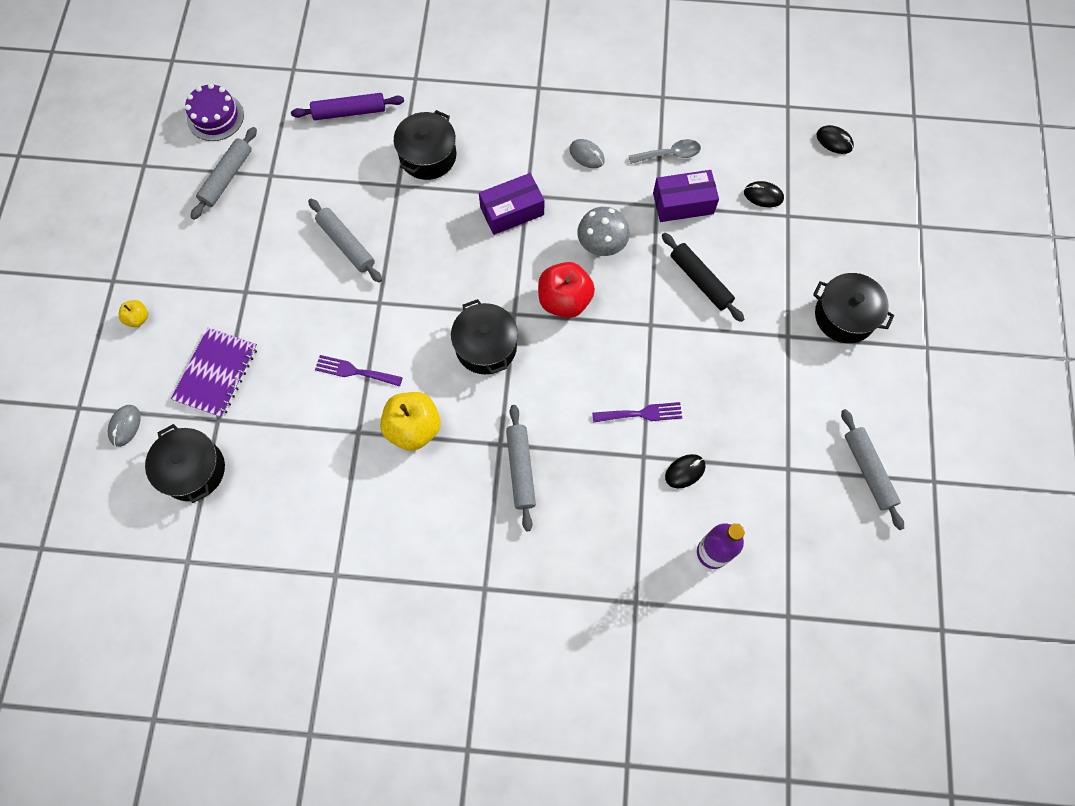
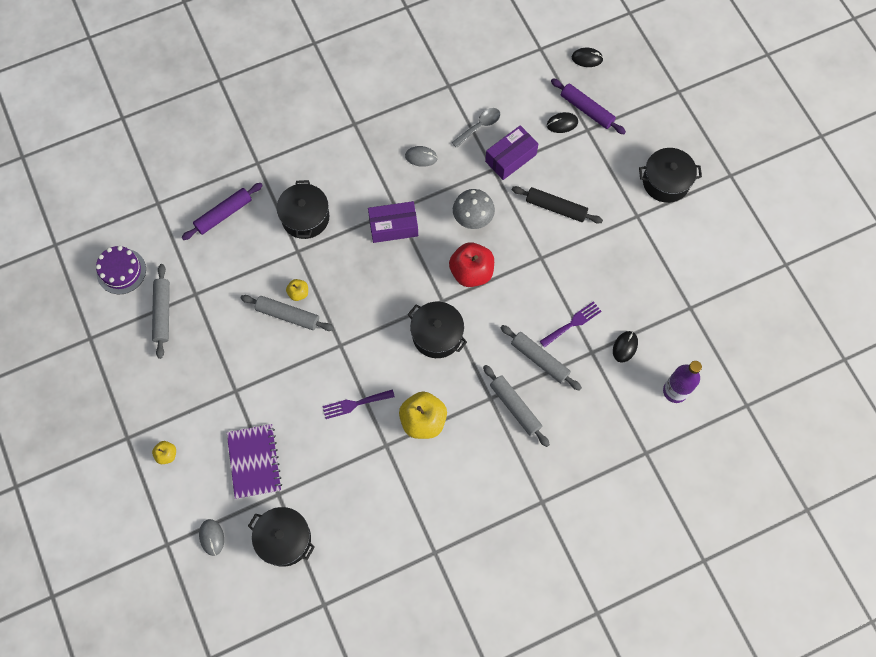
camera: 30 degrees left, 0 degrees up
(371, 228) = (298, 293): none -> yellow apple
(512, 211) = (393, 227): purple box -> purple box turned 45 degrees clockwise
(800, 194) = (587, 110): none -> purple rolling pin
(868, 471) = (741, 280): grey rolling pin -> grey rolling pin (540, 359)

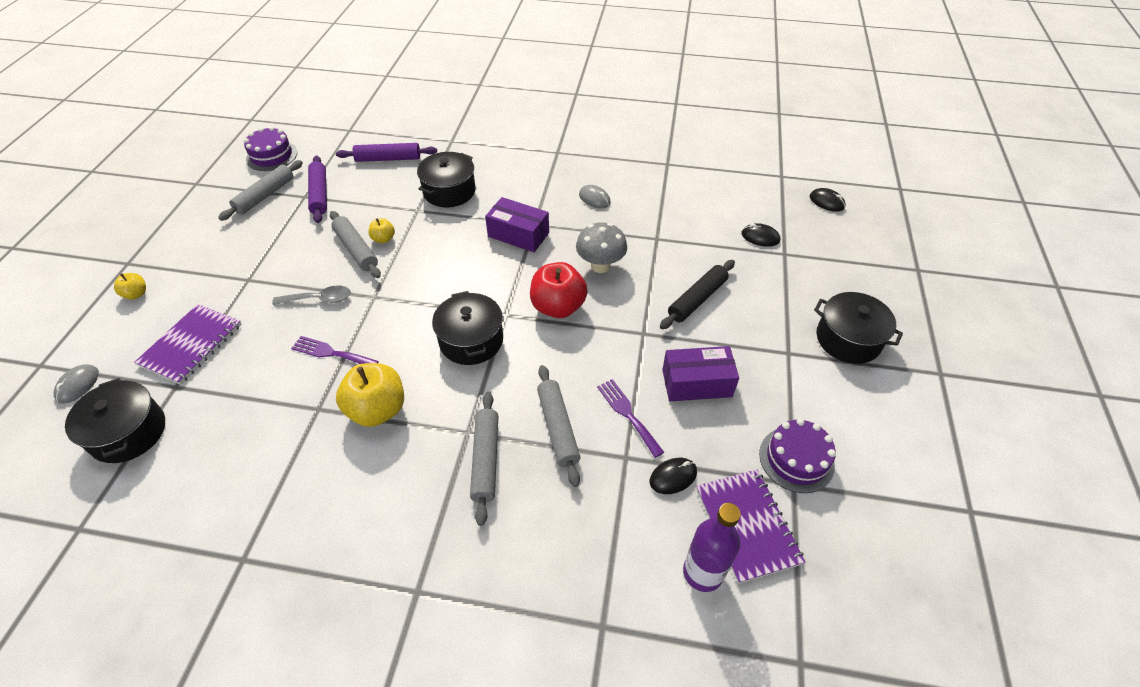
camera: 35 degrees right, 20 degrees down
(479, 126) = (671, 202): grey spoon -> grey spoon (319, 299)
(510, 158) = (682, 238): purple box -> purple box (697, 383)
(556, 208) = (697, 299): black rolling pin -> black rolling pin turned 75 degrees clockwise
(572, 323) = (627, 414): purple fork -> purple fork turned 120 degrees counterclockwise
(587, 110) = (796, 238): purple rolling pin -> purple rolling pin (320, 194)
(681, 350) = (747, 525): none -> purple notebook
(683, 290) = (796, 459): none -> purple cake

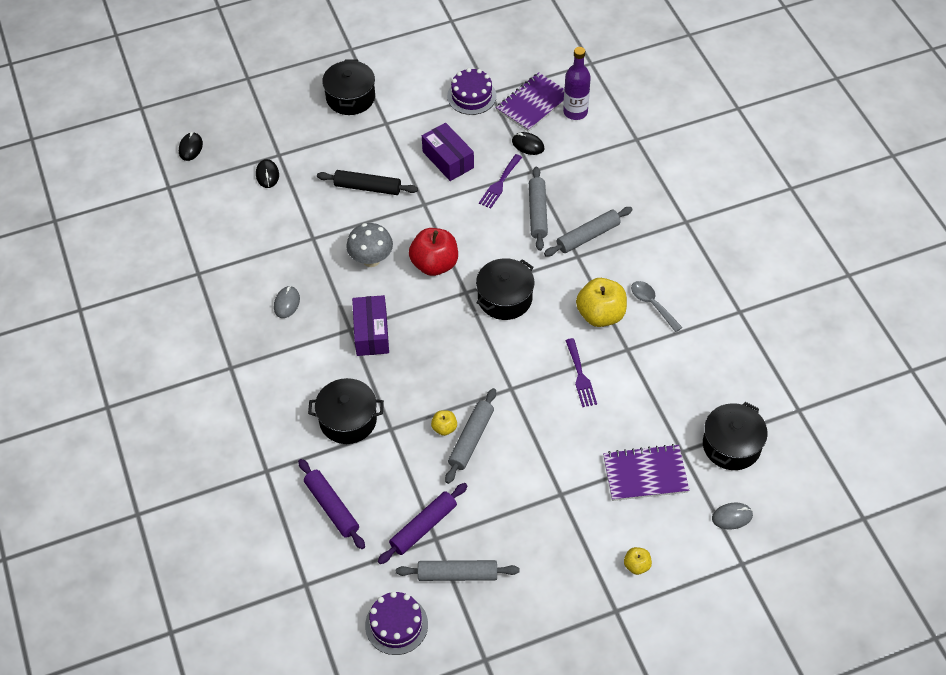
camera: 120 degrees left, 5 degrees up
(319, 299) = (541, 424): grey spoon -> grey spoon (652, 304)
(558, 428) = (537, 213): grey rolling pin -> grey rolling pin turned 45 degrees counterclockwise

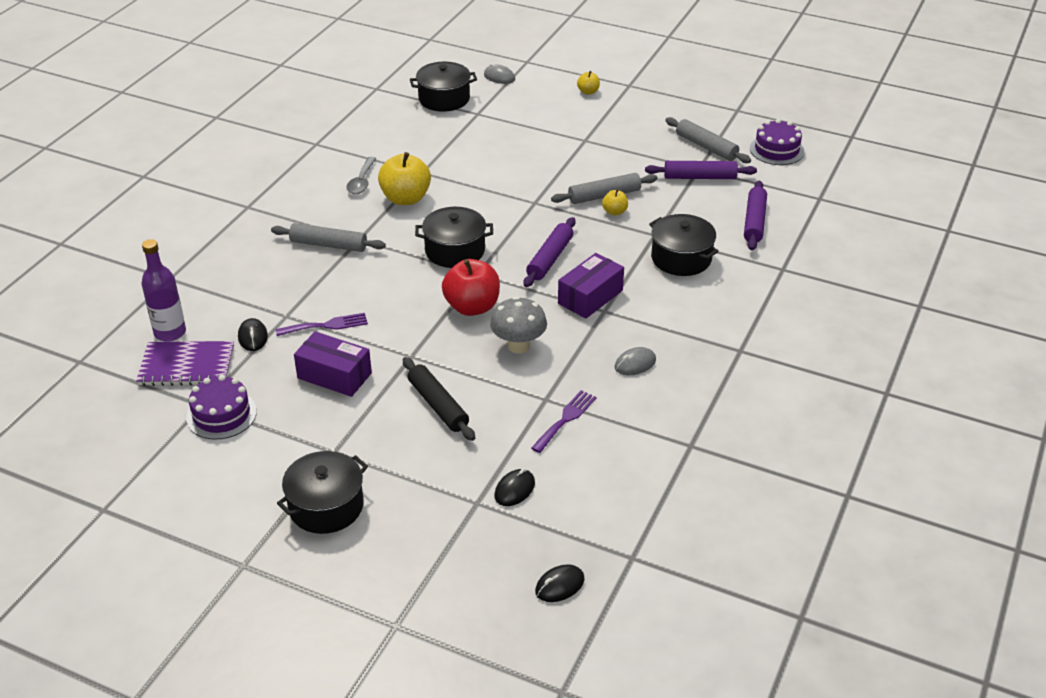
camera: 135 degrees left, 15 degrees down
(436, 343) = (549, 258): none -> purple rolling pin
(448, 159) = (334, 375): purple box -> purple box turned 75 degrees counterclockwise
(537, 213) = (335, 285): grey rolling pin -> none
(580, 376) = (477, 179): purple fork -> purple fork (565, 419)
(645, 474) = (518, 118): purple notebook -> none

